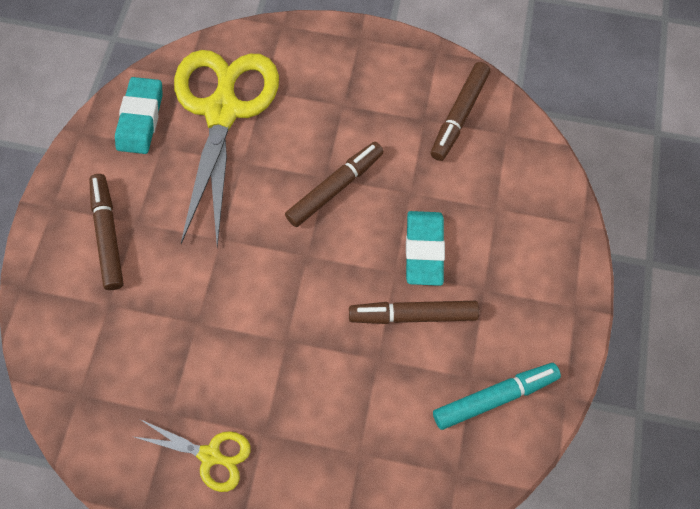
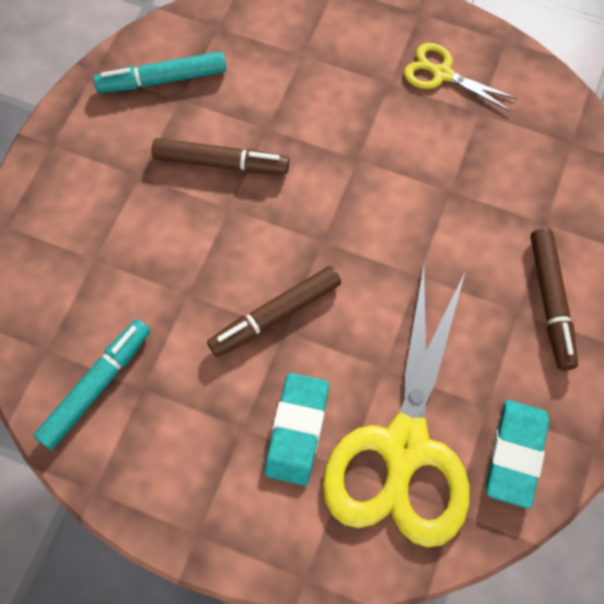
camera: 170 degrees left, 0 degrees up
(424, 250) = (190, 226): turquoise eraser -> turquoise eraser (297, 430)
(459, 116) = (96, 386): brown marker -> turquoise marker

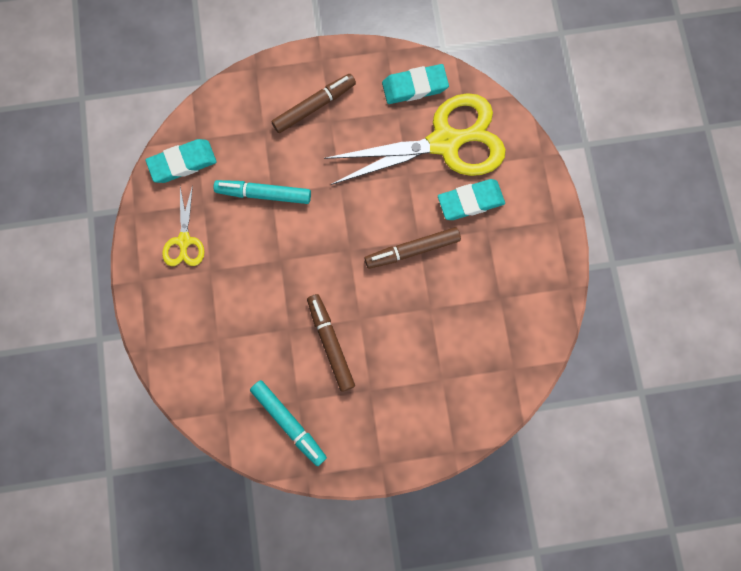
camera: 120 degrees left, 10 degrees up
(96, 386) = (514, 325): turquoise marker -> turquoise marker (264, 194)
(275, 315) = (412, 250): brown marker -> brown marker turned 135 degrees clockwise
(546, 115) = (182, 163): none -> turquoise eraser

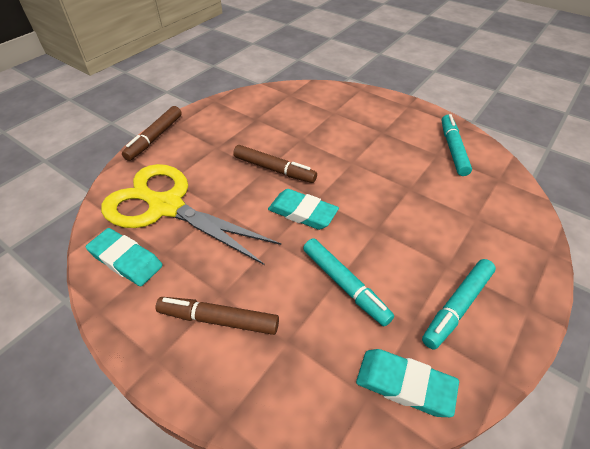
camera: 135 degrees left, 30 degrees down
(184, 241) = (457, 306): yellow scissors -> turquoise marker
(330, 343) = (386, 164): brown marker -> brown marker (155, 138)
(470, 201) = (203, 165): turquoise eraser -> turquoise eraser (302, 212)

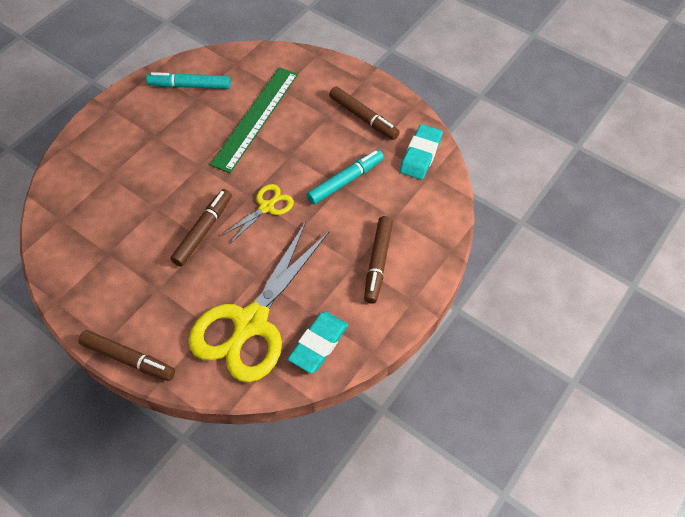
camera: 90 degrees left, 10 degrees up
(302, 212) = (266, 207): turquoise eraser -> yellow scissors
(424, 199) = (255, 118): none -> green ruler
(457, 306) = (363, 117): turquoise marker -> brown marker

